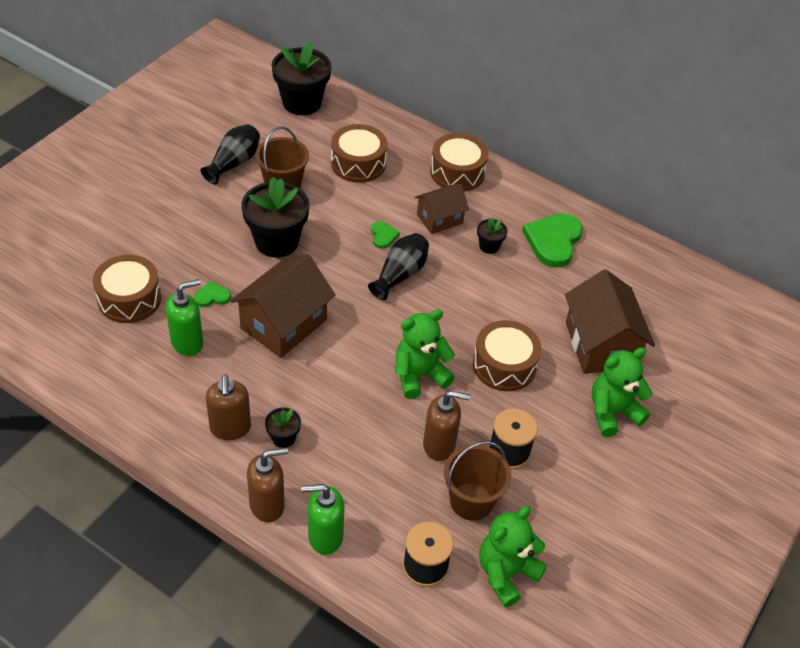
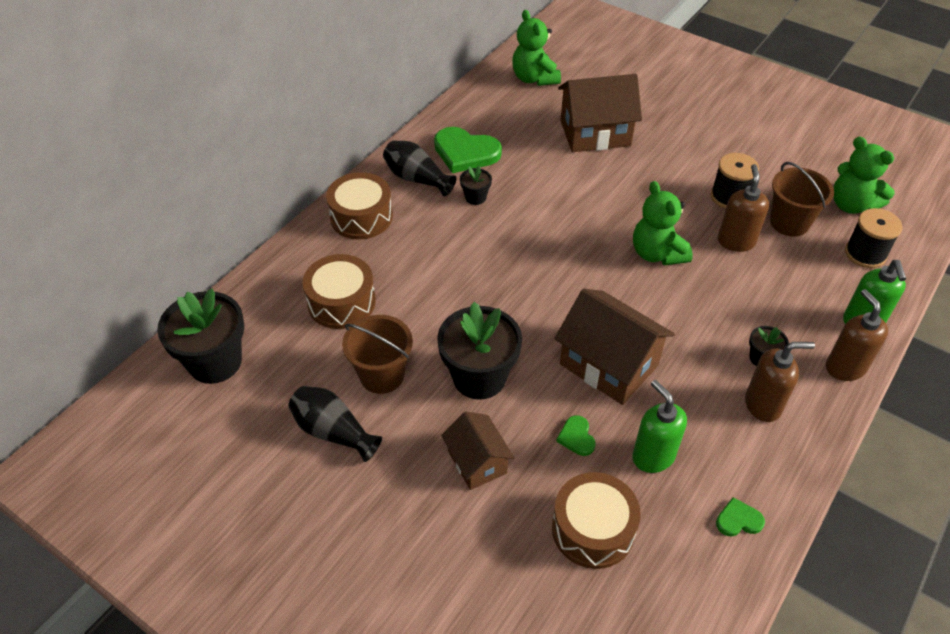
camera: 85 degrees left, 0 degrees up
(383, 236) = (464, 280): green heart -> green heart (738, 520)
(400, 274) = (523, 266): black vase -> black vase (417, 178)
(439, 219) = (436, 233): brown house -> brown house (477, 462)
(504, 365) = (631, 195): brown drum -> none
(612, 412) = (670, 133): green teddy bear -> green teddy bear (534, 78)

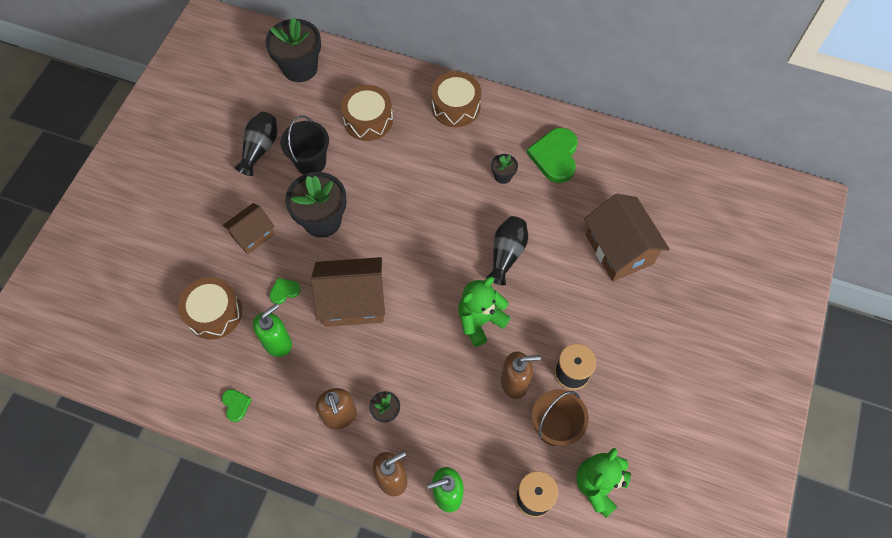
camera: 75 degrees right, 15 degrees up
(382, 375) = (310, 162): brown bucket -> black bucket
(417, 178) = (511, 131): black vase -> black vase (506, 254)
(534, 78) = (679, 186): green teddy bear -> none
(609, 364) = (353, 302): brown house -> brown house turned 60 degrees clockwise

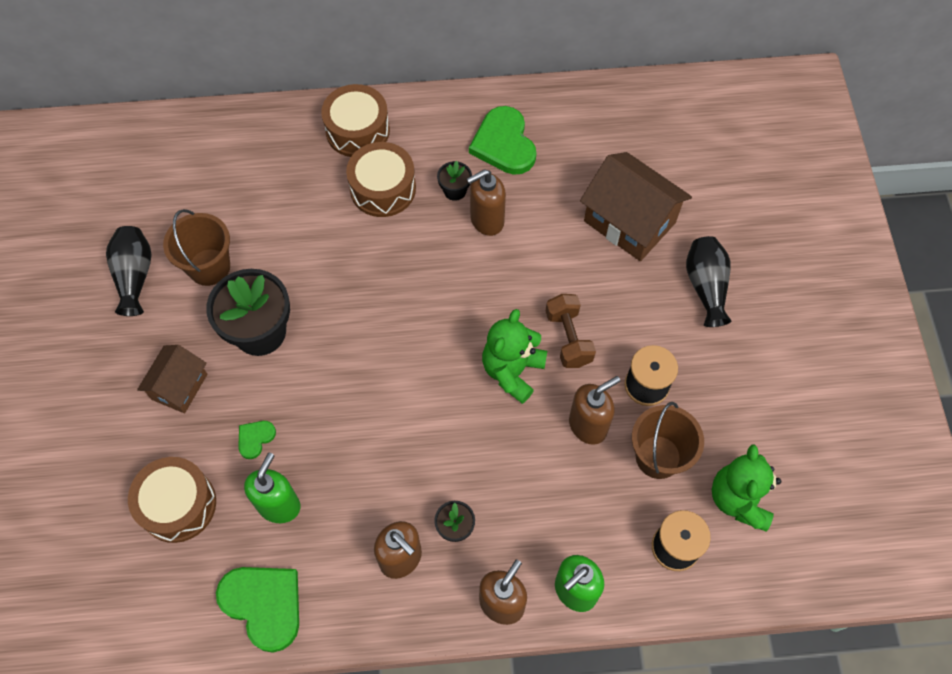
camera: 25 degrees left, 0 degrees up
(236, 405) = (264, 605): green heart -> green heart, size x2.07
(300, 68) = (137, 156): black flower pot -> none
(310, 162) = (209, 267): black bucket -> brown bucket
(353, 302) = (349, 414): brown house -> none
(368, 120) = (257, 187): brown drum -> brown drum (383, 188)
(506, 254) = (504, 280): black vase -> black vase (706, 286)
(515, 206) = (486, 220): none -> brown soap dispenser
(531, 314) = (568, 338): none -> brown dumbbell

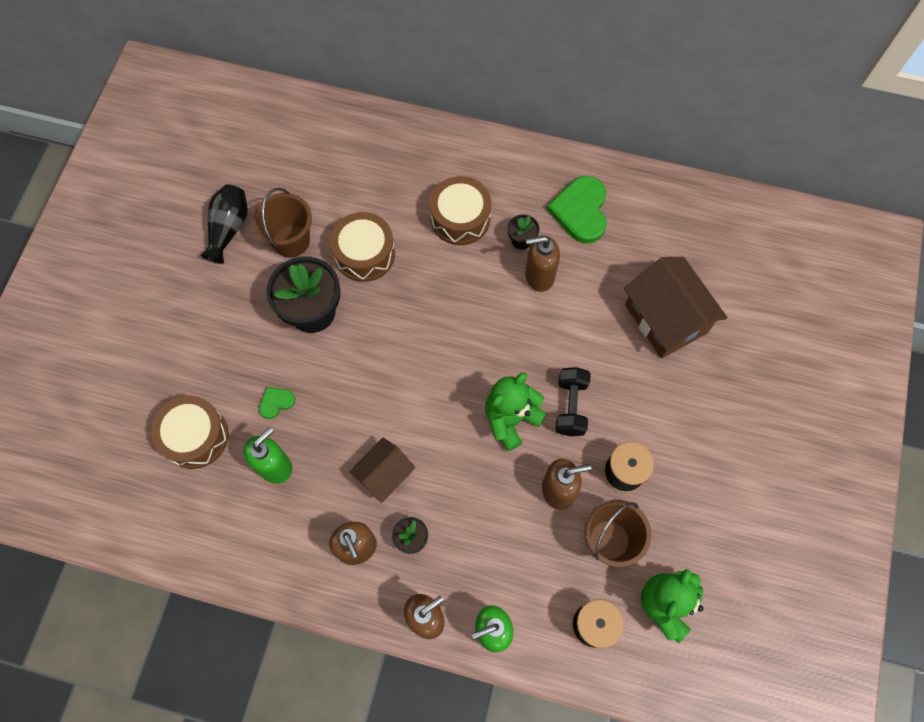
camera: 20 degrees right, 5 degrees up
(179, 386) = (231, 336): brown house -> brown house (384, 475)
(264, 605) = (233, 545): green heart -> none
(357, 130) = (458, 159): brown drum -> brown drum (364, 254)
(568, 338) = (570, 406): brown dumbbell -> black dumbbell
(706, 286) = (712, 401): black vase -> none

